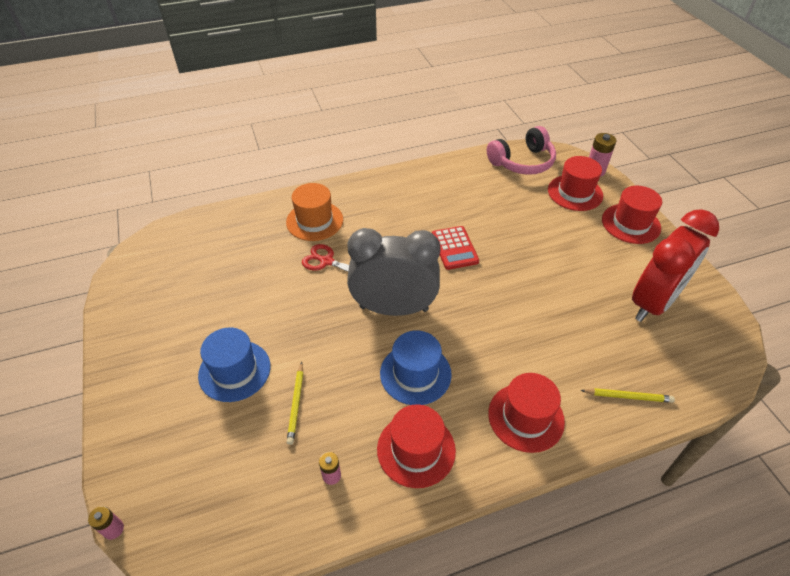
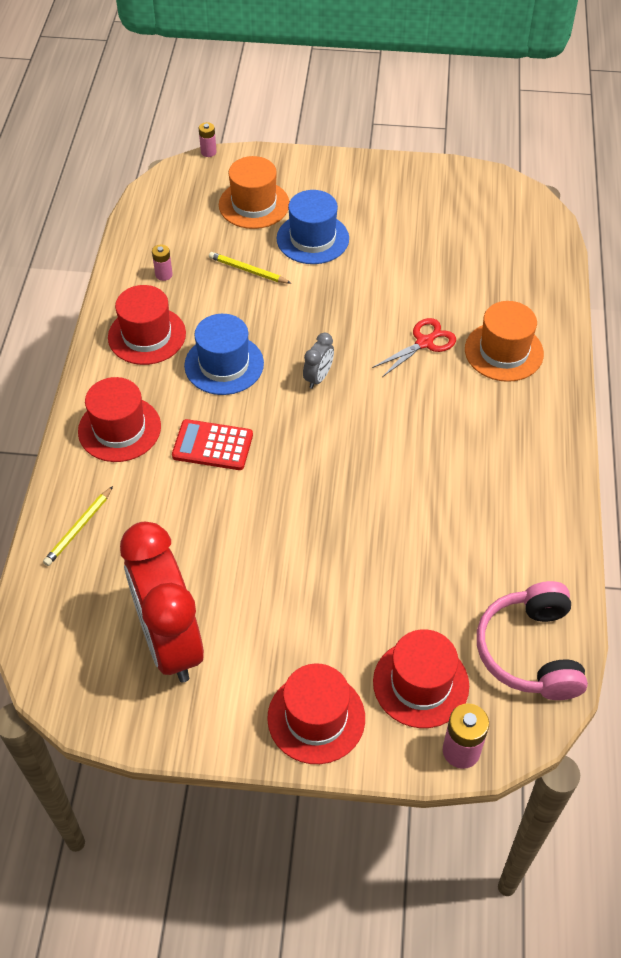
camera: 115 degrees right, 5 degrees up
(198, 440) = (254, 204): none -> orange hat
(394, 308) = (318, 378): grey clock -> grey clock, size x0.40
(454, 248) = (381, 473): red calculator -> red calculator (212, 446)

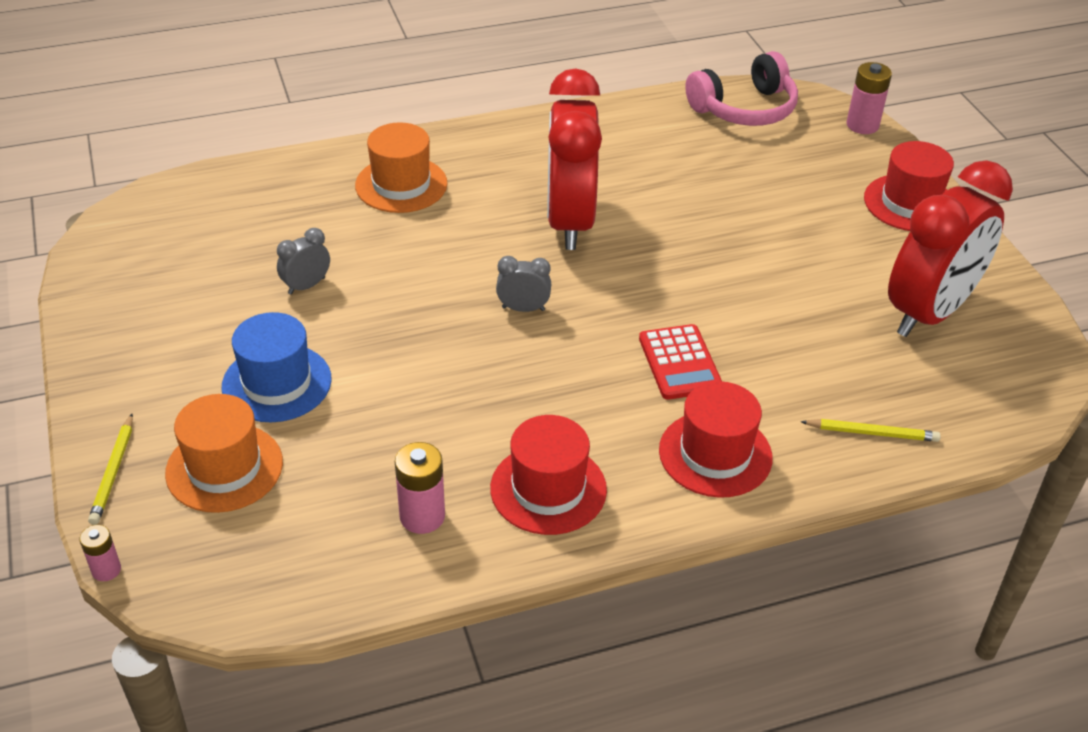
camera: 115 degrees left, 10 degrees down
(164, 274) = (422, 516): pink battery -> pink battery, size x1.65
(224, 364) = (552, 395): blue hat -> none
(248, 270) = (370, 428): yellow pencil -> yellow pencil (113, 472)
(402, 272) = (306, 286): none -> grey clock
(408, 441) = (569, 222): none -> red clock
(421, 683) = (825, 156): red hat -> none
(424, 343) = (419, 242): red scissors -> none

